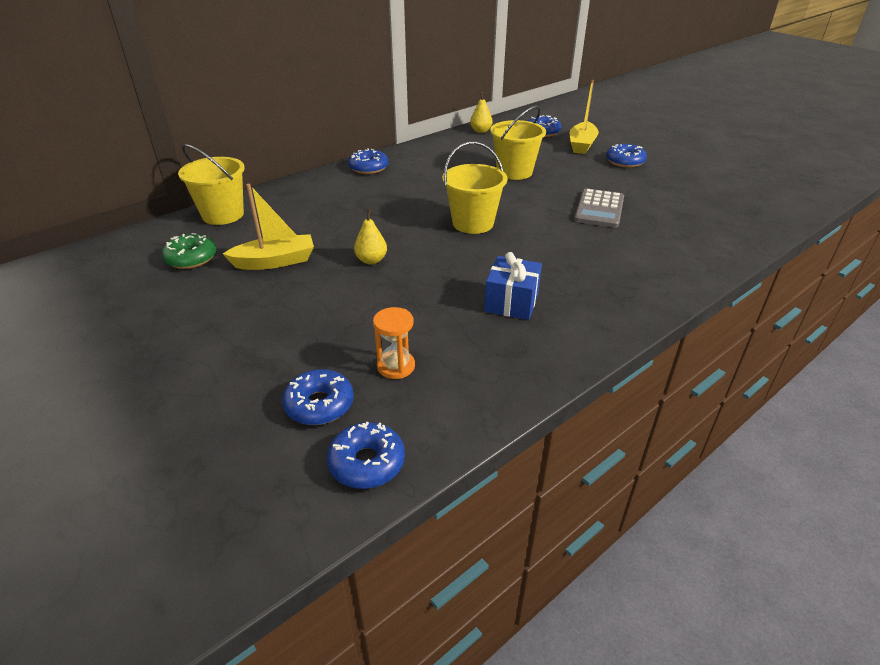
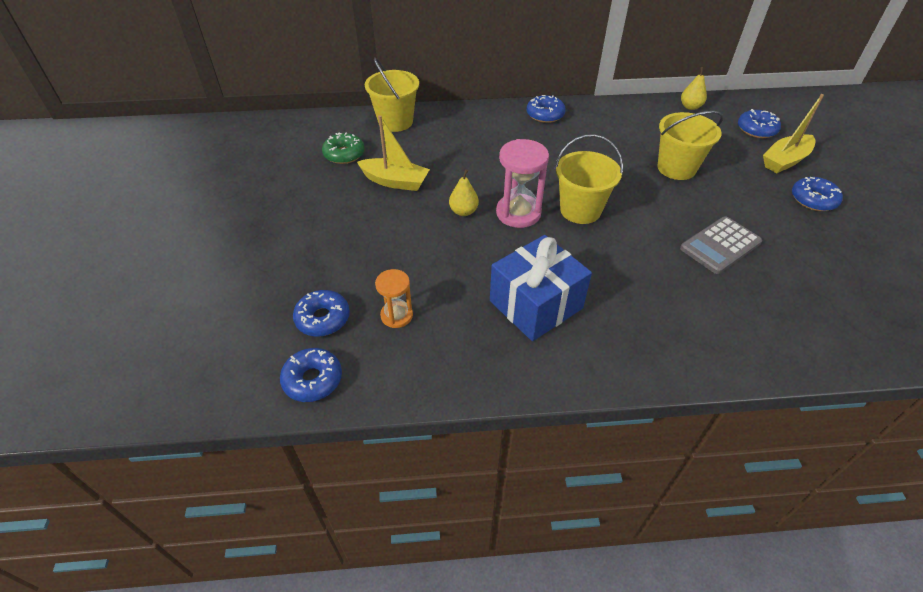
camera: 35 degrees right, 10 degrees up
(423, 244) = (518, 213): none -> pink hourglass
(511, 302) = (536, 304): blue gift -> blue gift, size x1.51

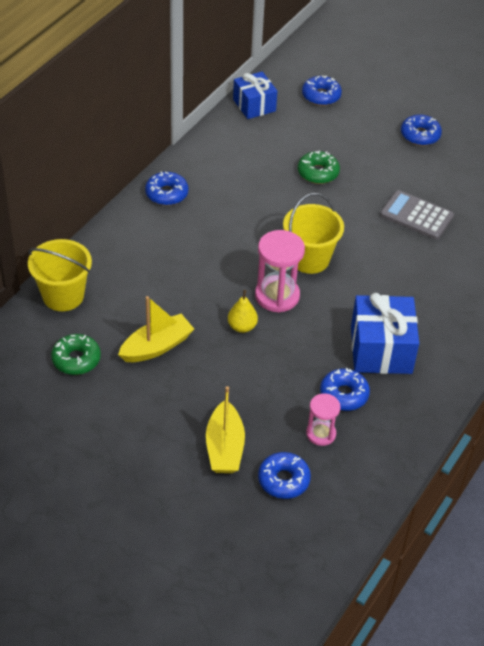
camera: 55 degrees left, 0 degrees up
(313, 380) = (341, 515): blue donut -> blue donut (344, 394)
(396, 315) = (321, 434): orange hourglass -> pink hourglass
(676, 168) = (318, 173): yellow bucket -> green donut
(690, 107) = (254, 105): yellow pear -> blue gift
(720, 245) = (416, 216): grey calculator -> grey calculator turned 120 degrees clockwise
(785, 161) = (369, 113): yellow boat -> yellow boat (224, 447)

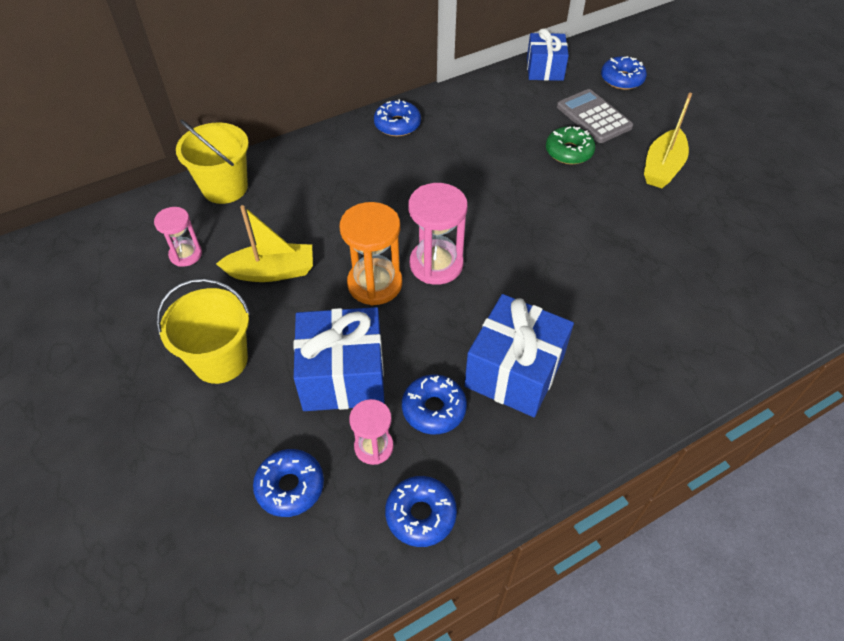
camera: 30 degrees right, 5 degrees up
(76, 359) = (186, 254): green donut -> pink hourglass
(224, 447) = (255, 415): yellow boat -> yellow boat (662, 168)
(242, 327) = (375, 284): yellow pear -> orange hourglass
(266, 398) = (343, 376): none -> blue gift
(309, 259) = (499, 237): yellow bucket -> yellow bucket (220, 360)
(416, 216) = (655, 232): grey calculator -> grey calculator (593, 117)
(420, 135) = (711, 148): blue donut -> blue donut (421, 514)

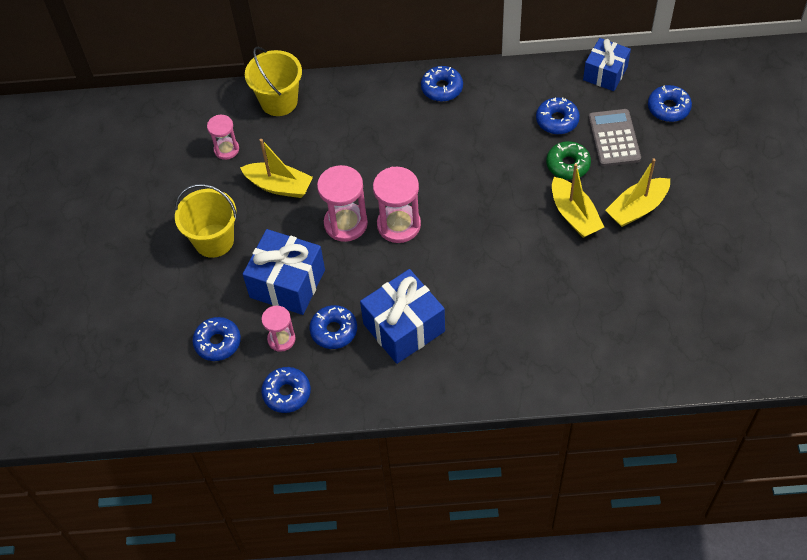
camera: 30 degrees right, 5 degrees up
(375, 284) = (346, 223): orange hourglass -> pink hourglass
(530, 118) = (557, 120): none -> blue donut
(609, 193) = (574, 215): none -> yellow boat

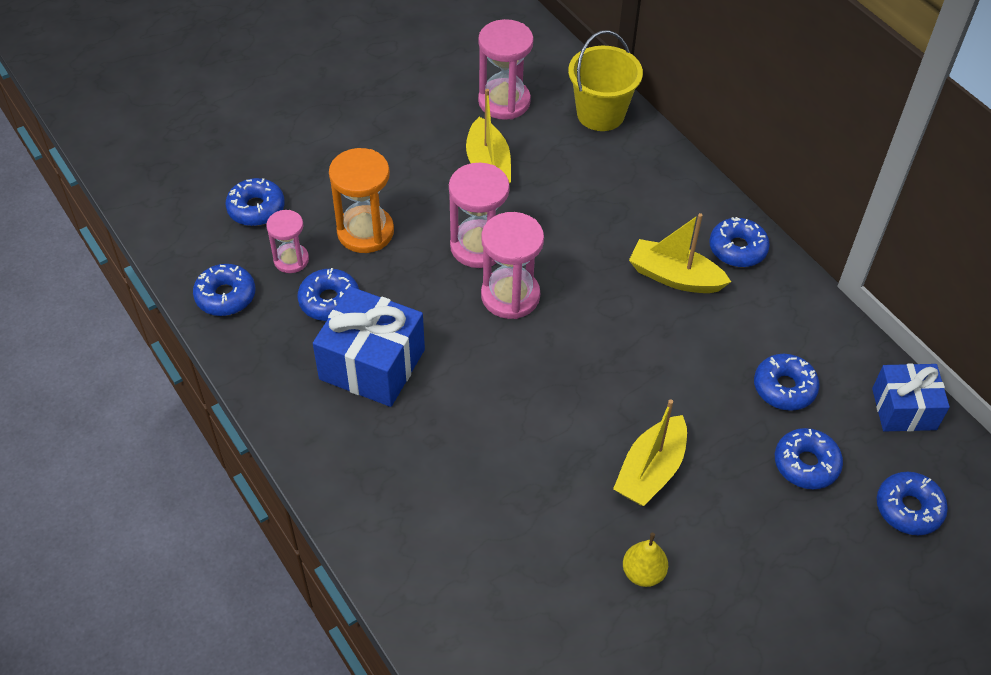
camera: 55 degrees right, 5 degrees down
(214, 240) = (381, 146): yellow bucket -> none
(226, 149) = (504, 102): pink hourglass -> pink hourglass, size x1.65
(287, 284) = (365, 232): blue gift -> orange hourglass
(568, 165) = (724, 430): green donut -> none
(614, 138) = (806, 464): grey calculator -> blue donut
(637, 208) = (713, 540): yellow boat -> yellow boat (674, 277)
(639, 253) = (643, 573): none -> yellow pear

